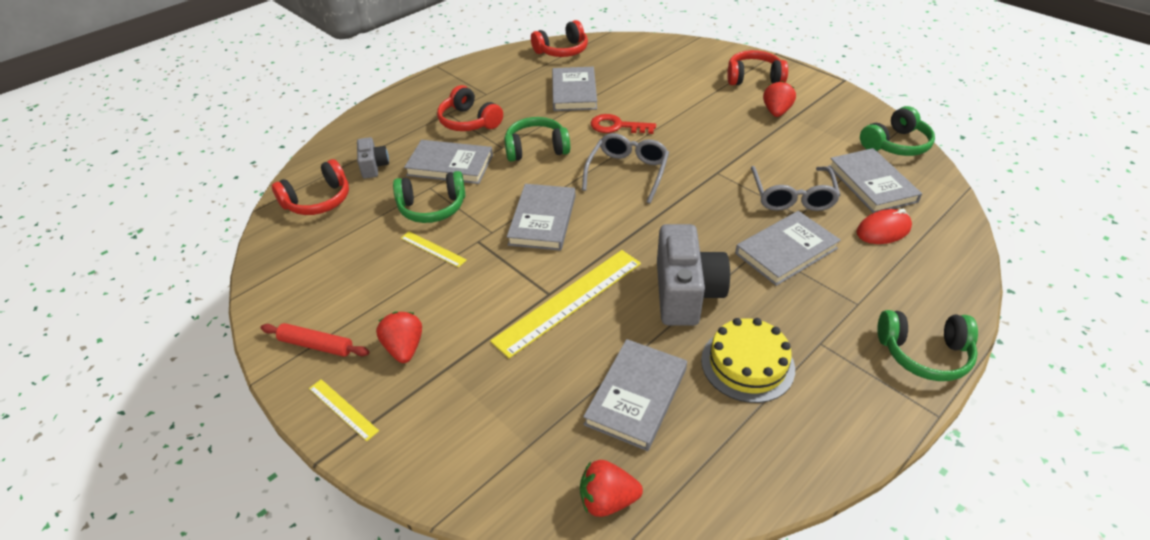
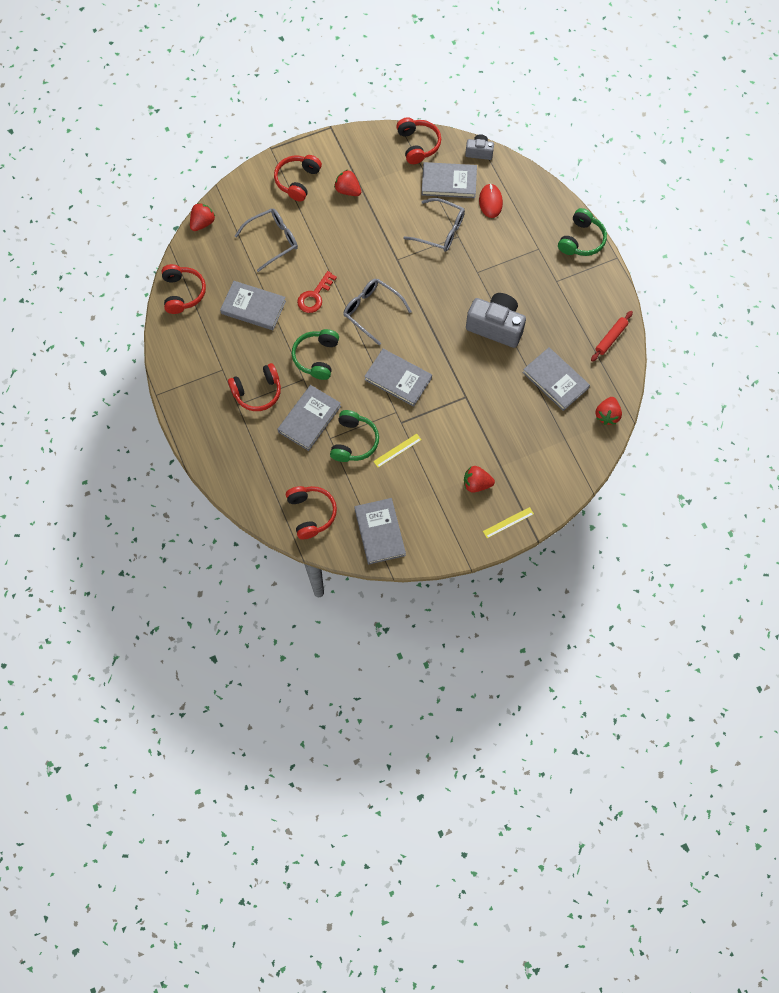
camera: 70 degrees left, 25 degrees up
(316, 345) = (455, 530): red rolling pin -> red rolling pin (611, 338)
(374, 166) = (286, 470): grey camera -> grey camera (479, 152)
(569, 301) = (476, 388): yellow ruler -> none
(650, 40) = (202, 223): none -> red strawberry
(665, 82) = (272, 241): none -> grey glasses
(747, 364) = (556, 321): yellow cake -> none
(786, 251) = (485, 260): grey book -> grey book (379, 532)
(895, 144) = (418, 145): green headphones -> red headphones

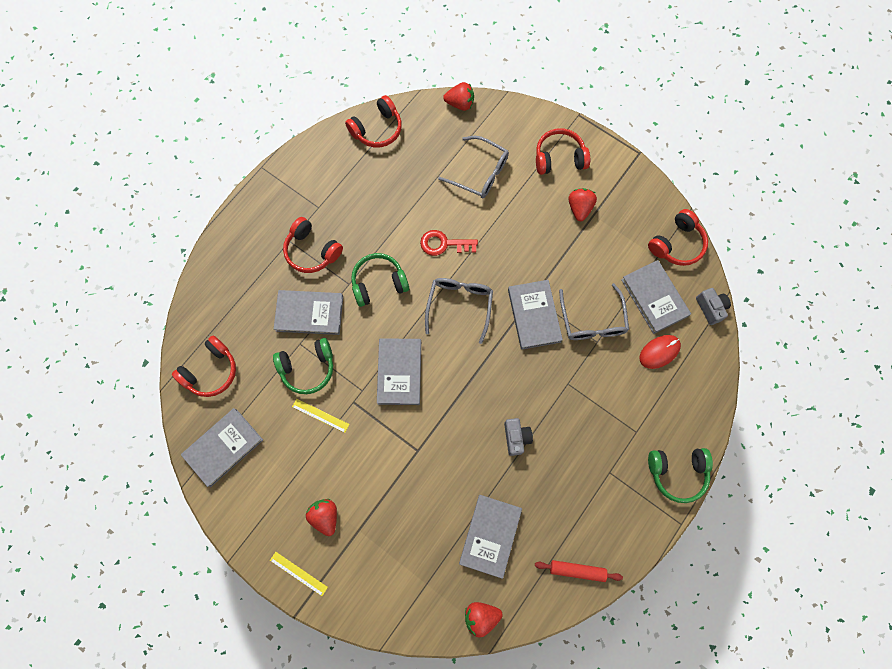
camera: 60 degrees right, 5 degrees up
(253, 307) = (398, 197): grey book -> grey book (534, 315)
(496, 326) = (516, 437): grey camera -> grey camera, size x0.52

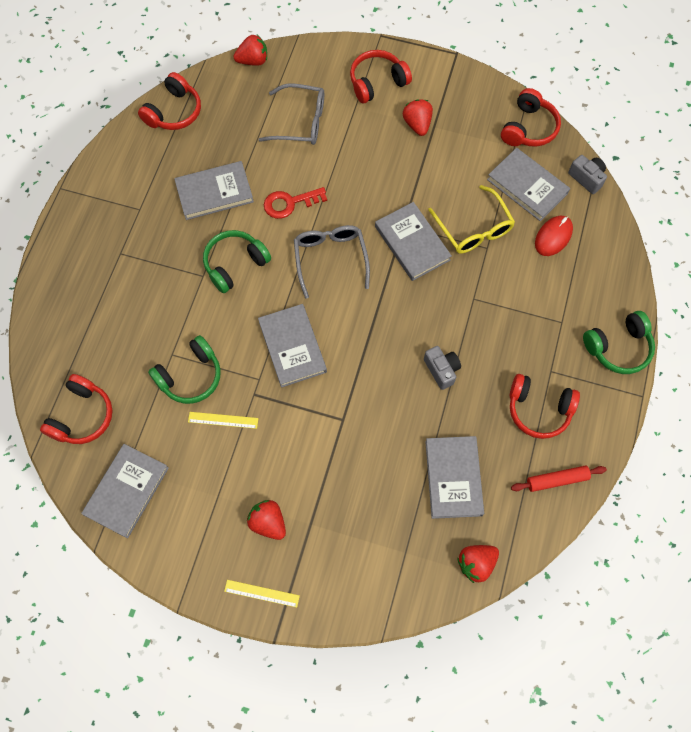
camera: 20 degrees left, 5 degrees down
(309, 313) = (171, 319): grey book -> grey book (214, 192)
(312, 251) = (149, 255): red headphones -> red headphones (538, 410)
(592, 320) = (473, 228): grey glasses -> yellow glasses

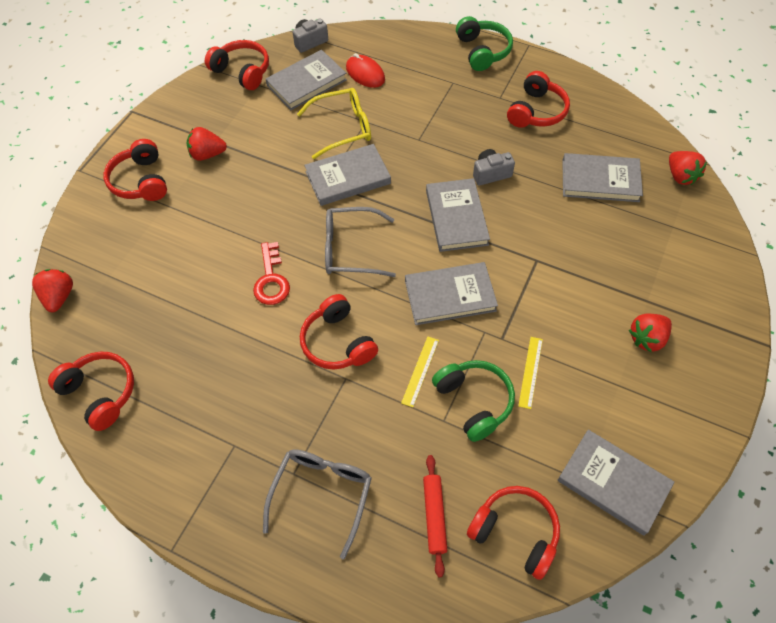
camera: 80 degrees left, 10 degrees down
(214, 192) = (235, 356): grey book -> grey book (456, 217)
(235, 264) = (337, 342): green headphones -> red headphones
(262, 593) = (722, 352): yellow ruler -> yellow ruler (420, 371)
(300, 122) = (166, 257): grey glasses -> grey glasses (322, 494)
(557, 480) = (603, 110): red rolling pin -> red rolling pin (434, 516)

